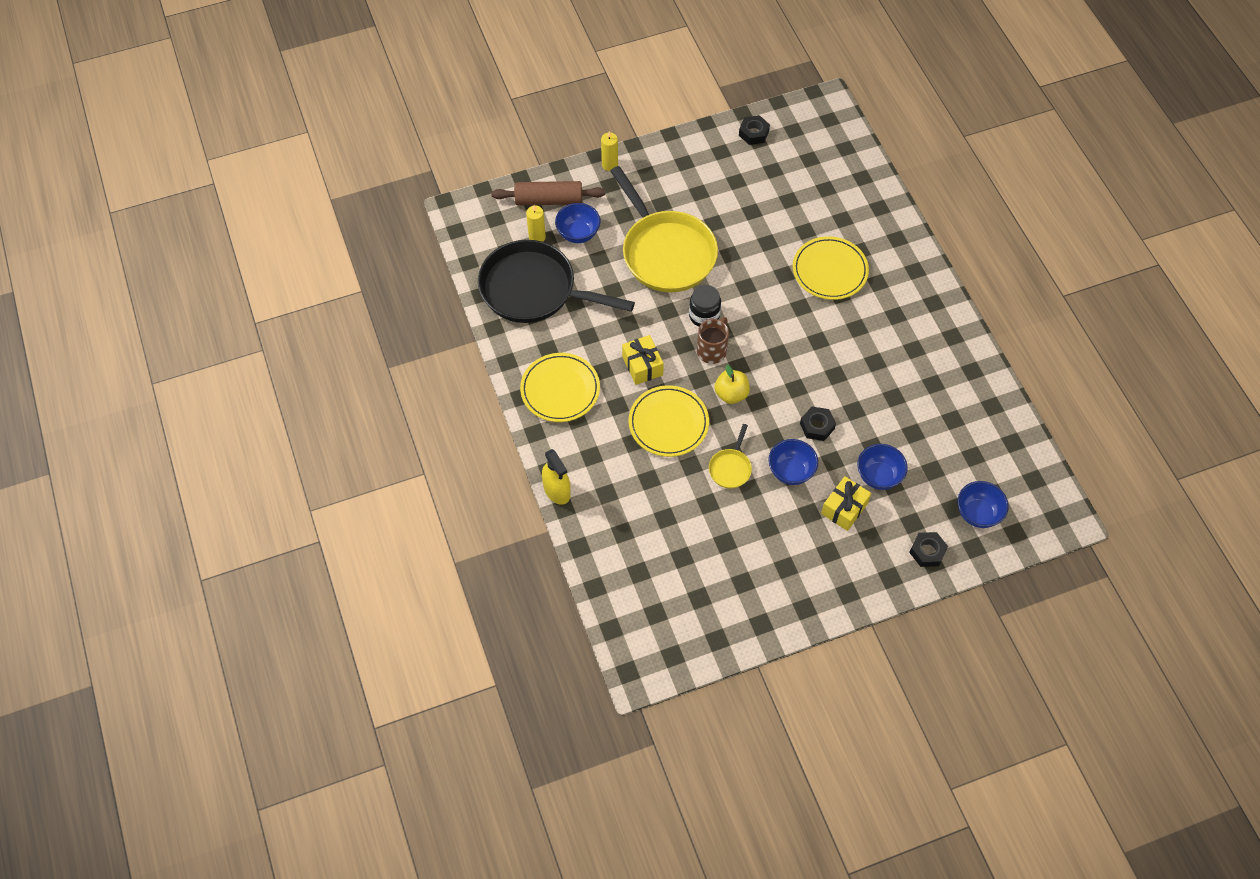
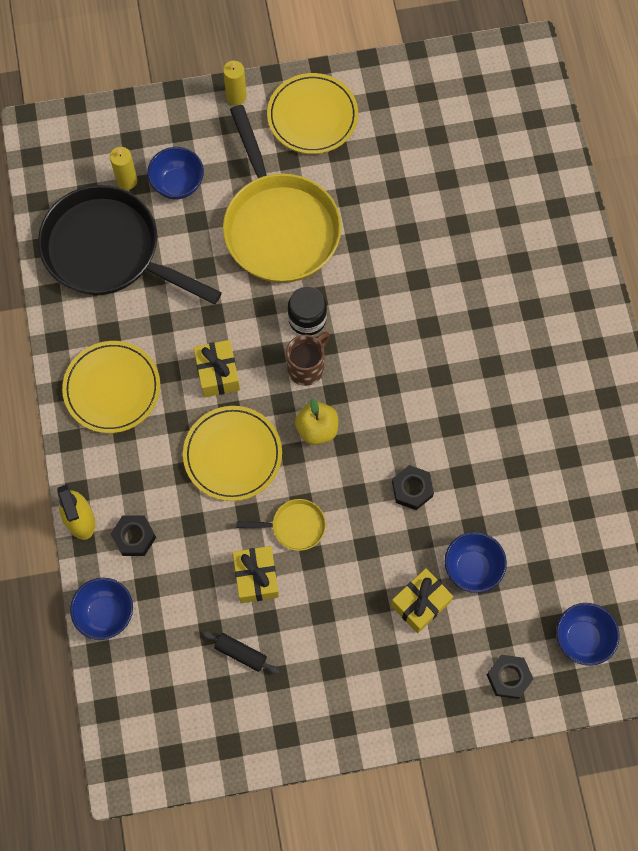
camera: 10 degrees right, 10 degrees up
(549, 200) = (152, 133): brown rolling pin -> none
(709, 510) = (256, 577): none -> yellow gift
(710, 569) = (240, 653): none -> black rolling pin
(730, 468) = (294, 526): yellow pan -> yellow pan turned 120 degrees counterclockwise
(753, 133) = (423, 81): black nut -> black nut (134, 537)
(791, 471) = (366, 543): blue bowl -> blue bowl (106, 613)
(830, 270) = (475, 283): yellow plate -> yellow plate (312, 116)

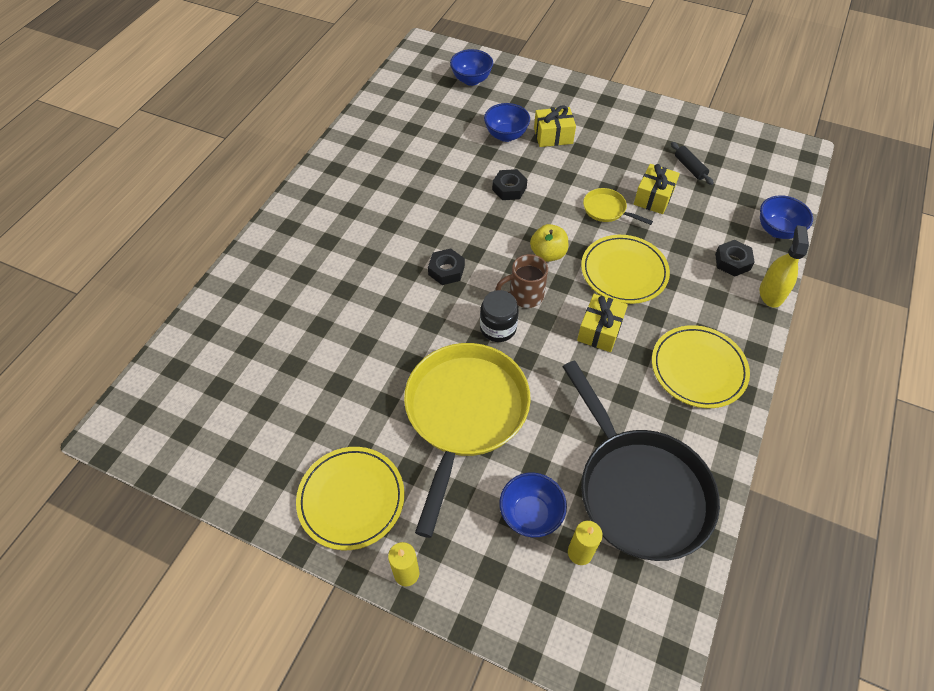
camera: 145 degrees left, 15 degrees down
(508, 677) = (529, 85): black nut -> black nut (446, 270)

